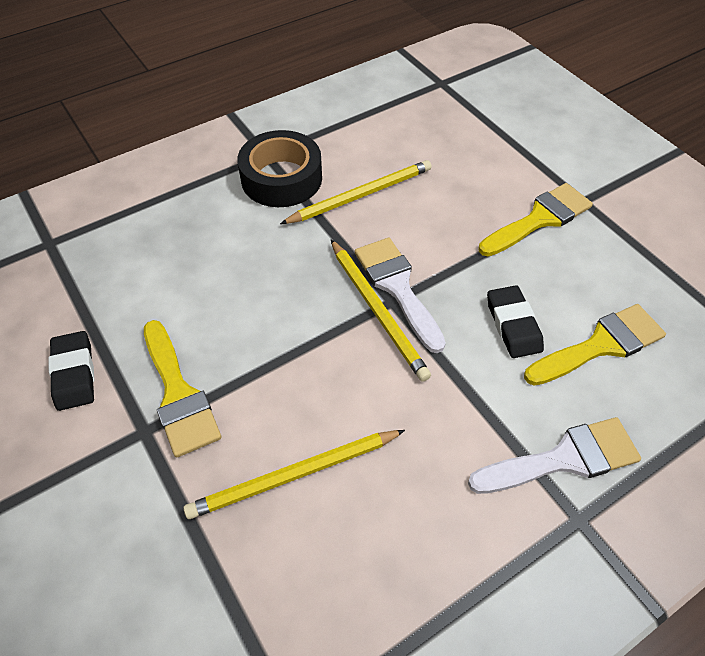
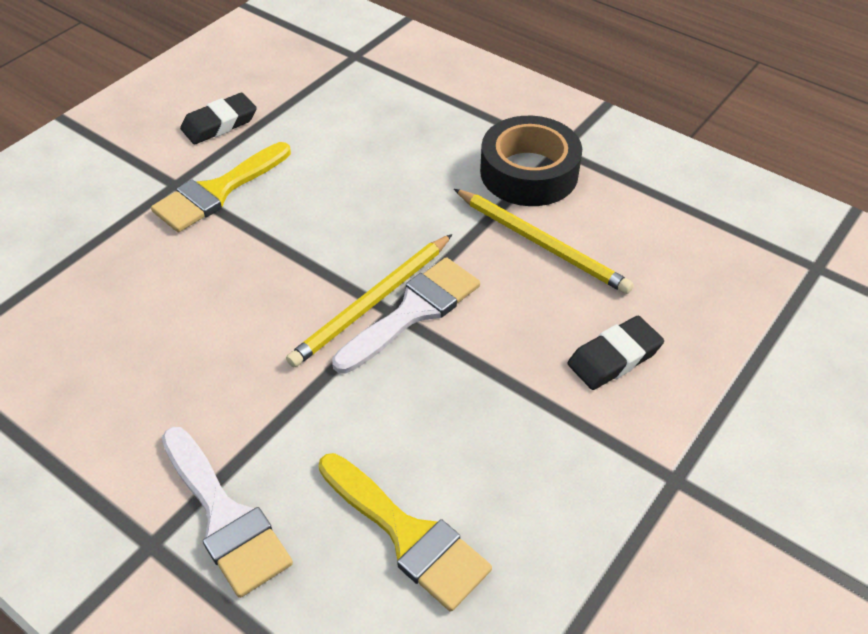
camera: 70 degrees right, 5 degrees down
(294, 475) = (153, 294): yellow pencil -> none
(513, 325) = (403, 433): black eraser -> black eraser (614, 357)
(539, 219) = (604, 431): yellow brush -> none

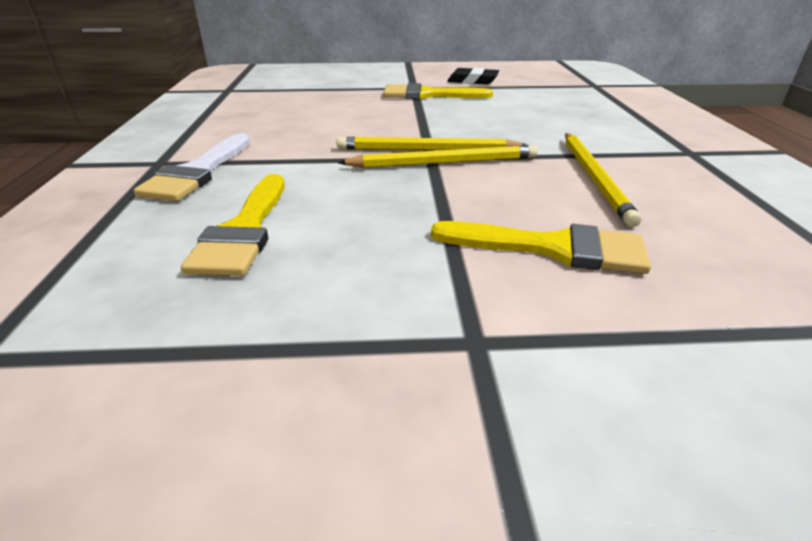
camera: 50 degrees right, 15 degrees down
(413, 311) = (444, 162): white brush -> yellow pencil
(529, 172) = (643, 151): black tape -> none
(614, 357) = (553, 248): black eraser -> yellow brush

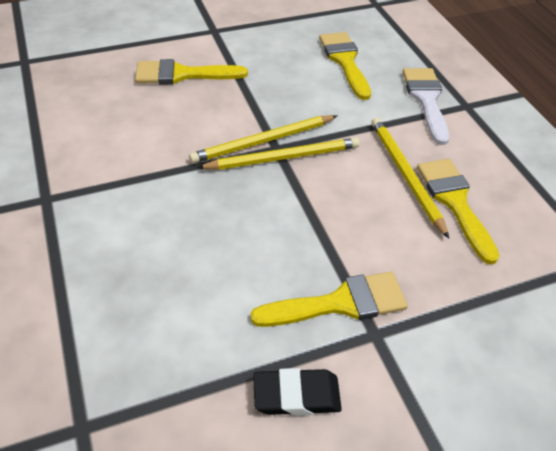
camera: 160 degrees right, 15 degrees up
(291, 114) = (454, 202): none -> yellow brush
(594, 178) = (146, 141): yellow pencil -> yellow pencil (405, 175)

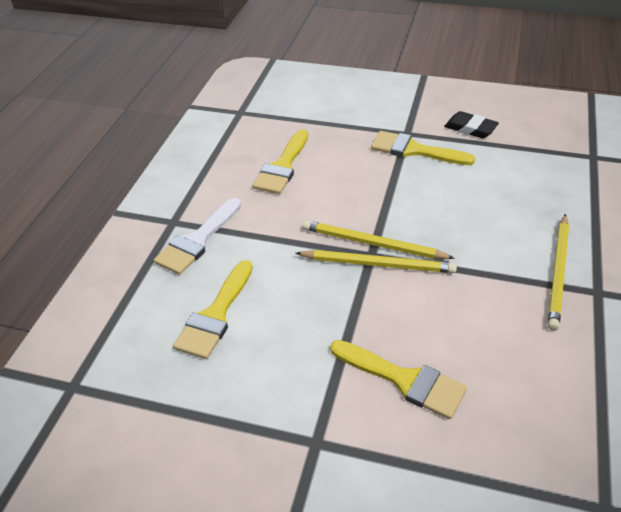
camera: 140 degrees left, 5 degrees down
(405, 175) = (293, 194): yellow pencil -> yellow pencil (558, 273)

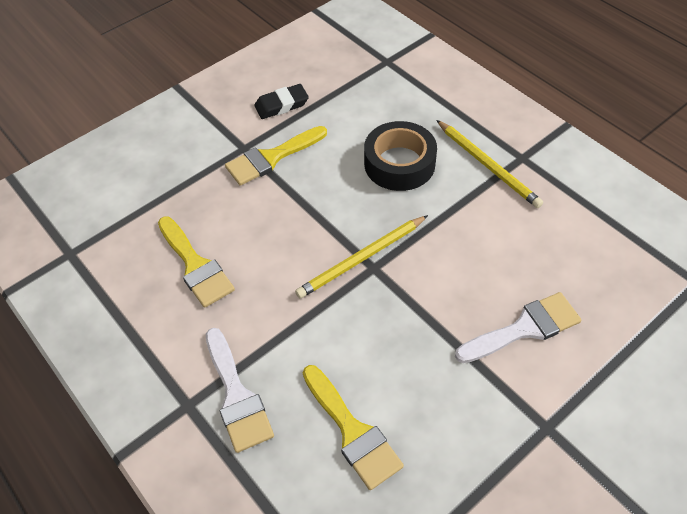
camera: 55 degrees left, 10 degrees up
(378, 264) = (389, 270): yellow pencil -> none
(404, 380) = (524, 328): yellow brush -> white brush
(492, 218) = (399, 163): none -> black tape

